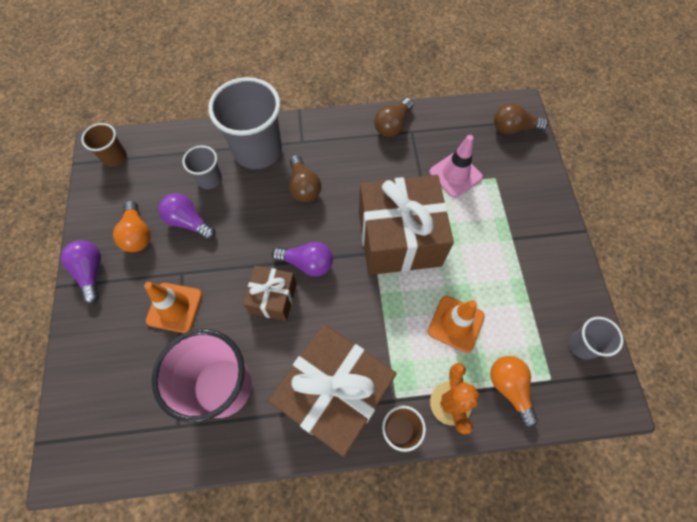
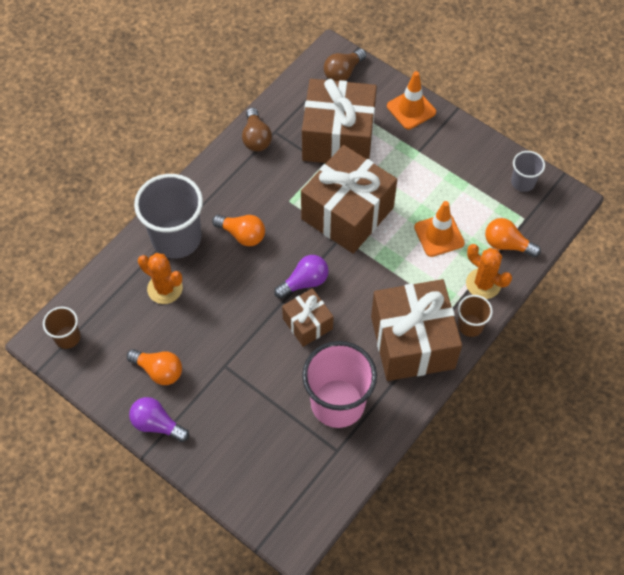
camera: 45 degrees left, 5 degrees down
(174, 307) = (247, 389): orange traffic cone -> orange traffic cone (411, 109)
(188, 222) = (187, 330): purple light bulb -> none
(209, 179) = (165, 288): grey cup -> orange cactus
(304, 187) = (242, 235): brown light bulb -> orange light bulb
(455, 174) = (338, 138): pink traffic cone -> brown gift

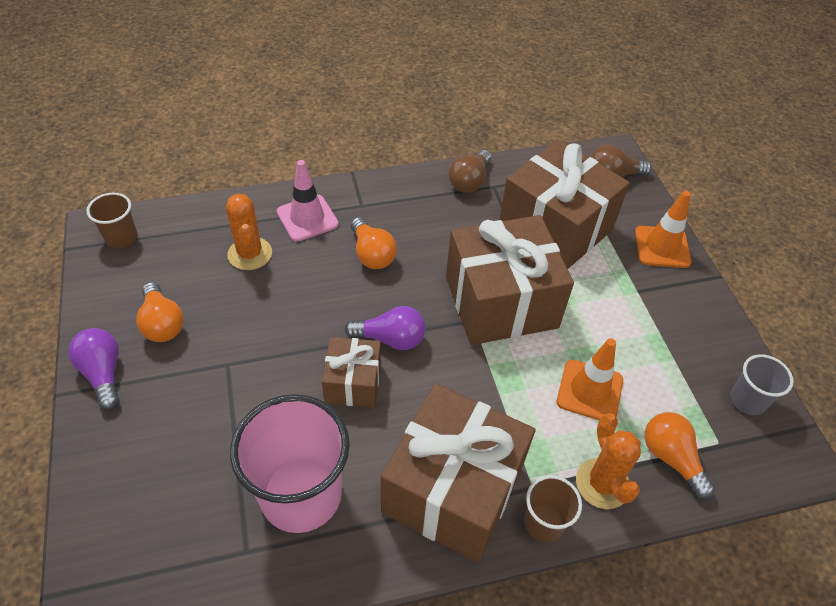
camera: 35 degrees right, 10 degrees down
(176, 238) = (307, 218): grey cup -> pink traffic cone

